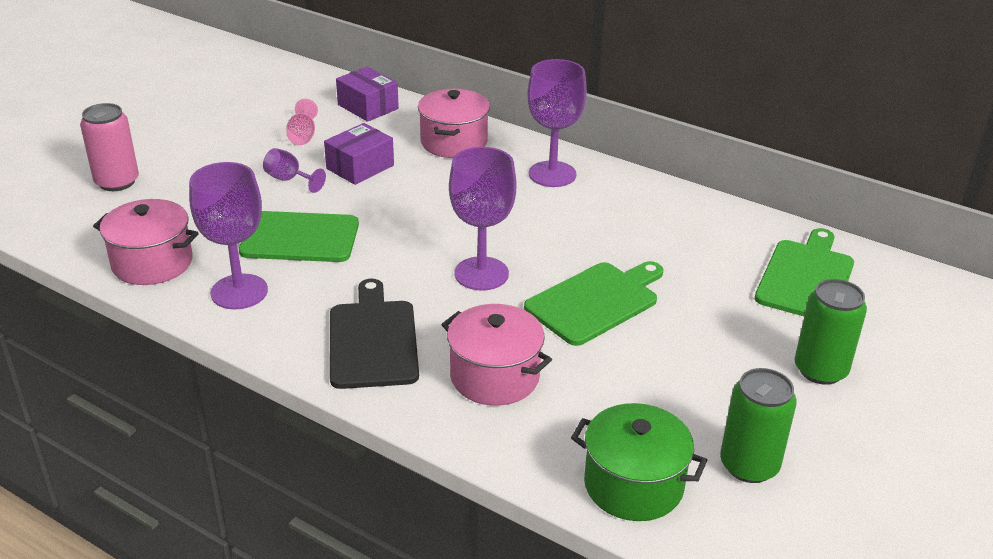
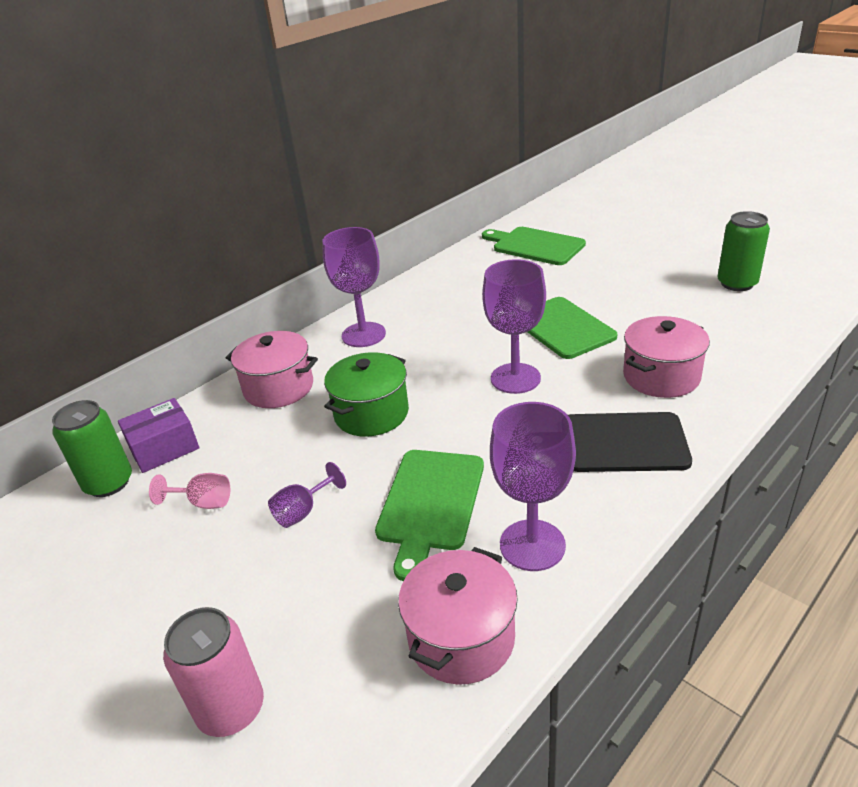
camera: 75 degrees left, 0 degrees up
(360, 167) = (299, 453): purple box -> none
(633, 485) = (770, 324): green pot -> green pot (371, 413)
(820, 370) = (636, 252): green can -> green can (109, 483)

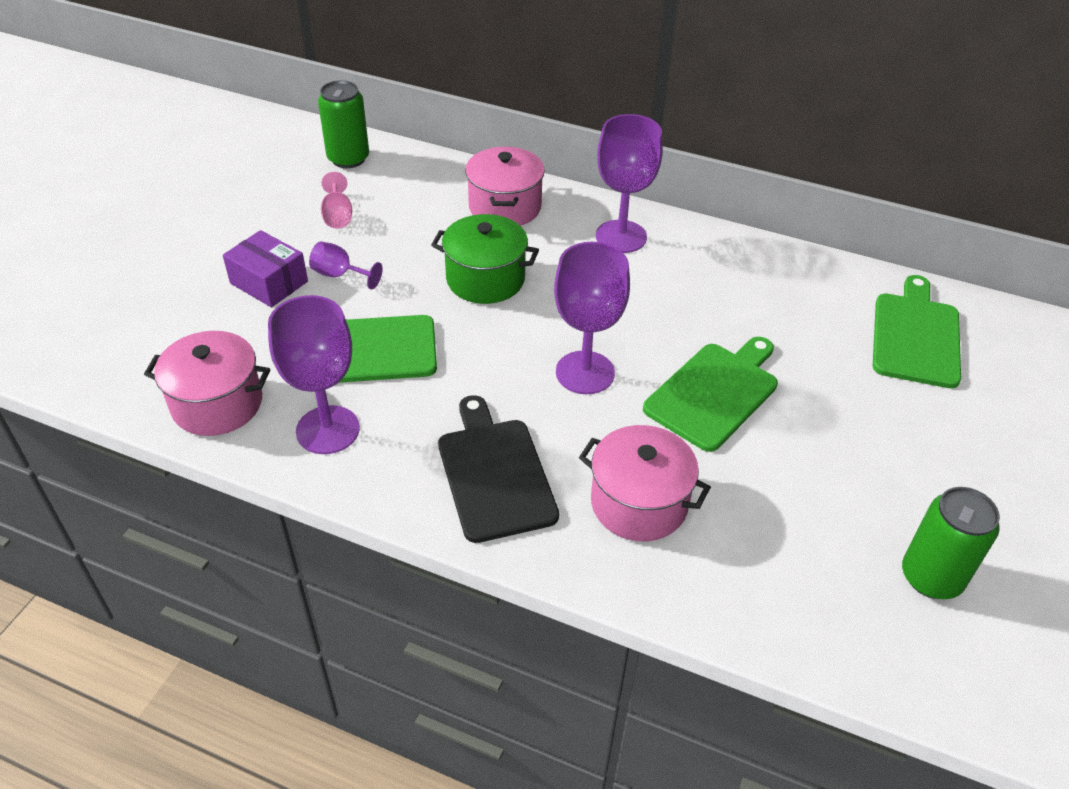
camera: 65 degrees right, 10 degrees up
(164, 448) = (398, 170): purple box -> purple box (269, 282)
(231, 709) = (144, 299): pink can -> none

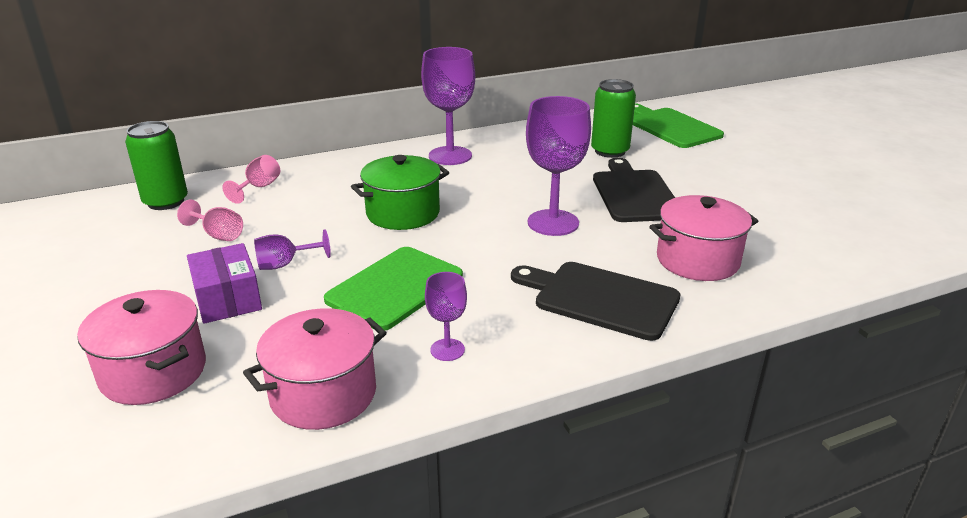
camera: 45 degrees left, 15 degrees down
(269, 282) = (227, 299): purple box -> purple box turned 75 degrees clockwise
(328, 430) = (447, 350): purple goblet -> purple goblet, size x0.51
(424, 182) = (259, 187): none -> pink goblet
(505, 207) = (346, 175): pink pot -> pink pot (153, 372)
(714, 393) = (634, 194): green cutting board -> black cutting board
(931, 577) = (857, 206): green can -> green can (610, 151)

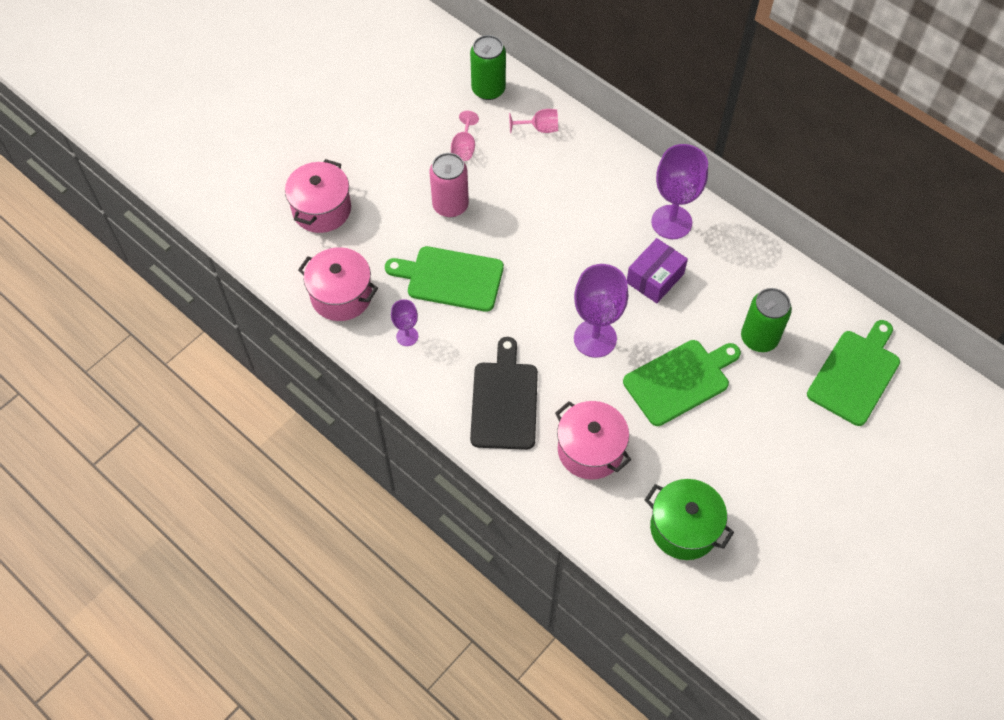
camera: 65 degrees right, 30 degrees up
(227, 299) = (399, 199): purple box -> purple box (655, 278)
(285, 264) = (450, 205): purple goblet -> pink can
(403, 213) = (554, 237): green pot -> green pot (684, 528)
(634, 194) = (680, 380): black cutting board -> green cutting board

